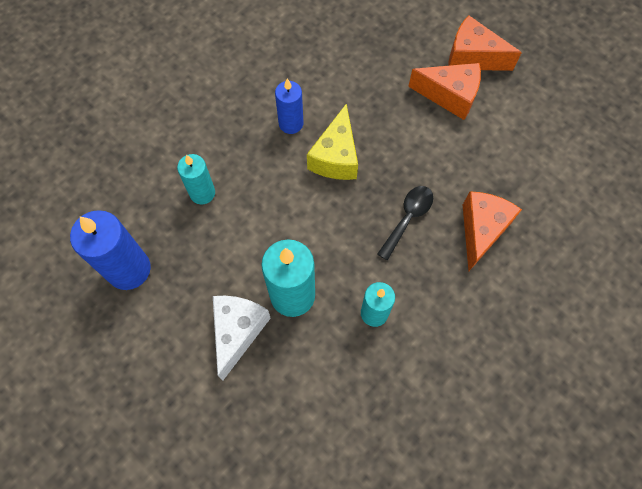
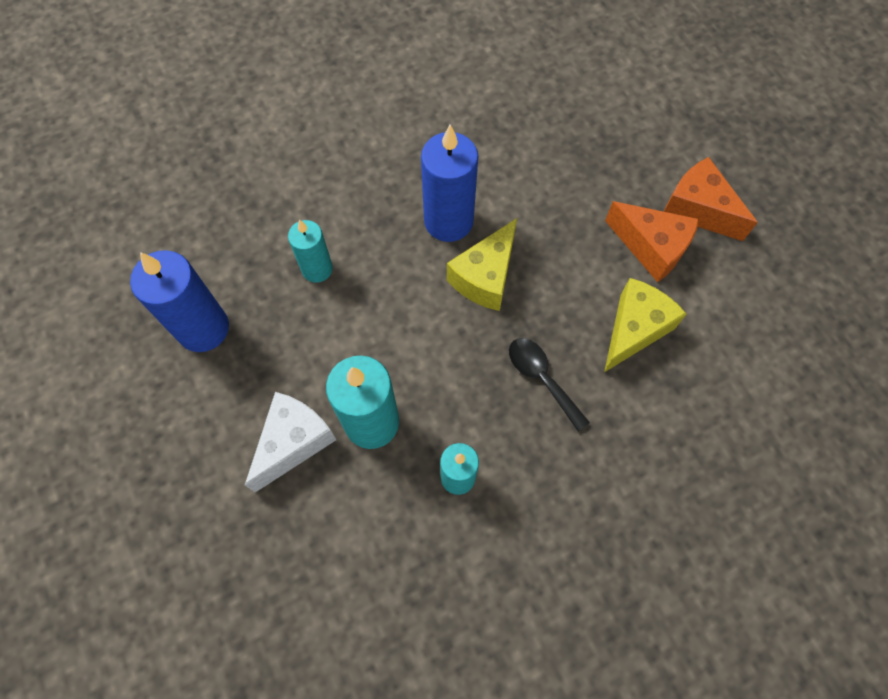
camera: 20 degrees right, 0 degrees up
(291, 123) = (448, 221): blue candle -> blue candle, size x1.63
(408, 218) = (542, 378): black spoon -> black spoon turned 90 degrees counterclockwise
(461, 160) = (634, 329): none -> yellow cheese
(481, 230) = (626, 423): orange cheese -> none

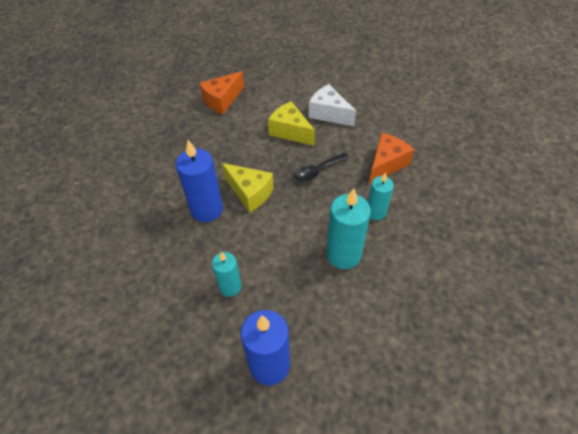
camera: 85 degrees left, 15 degrees down
(293, 442) = (357, 299): white cheese -> white cheese (329, 114)
(651, 247) = (242, 120): orange cheese -> orange cheese (386, 164)

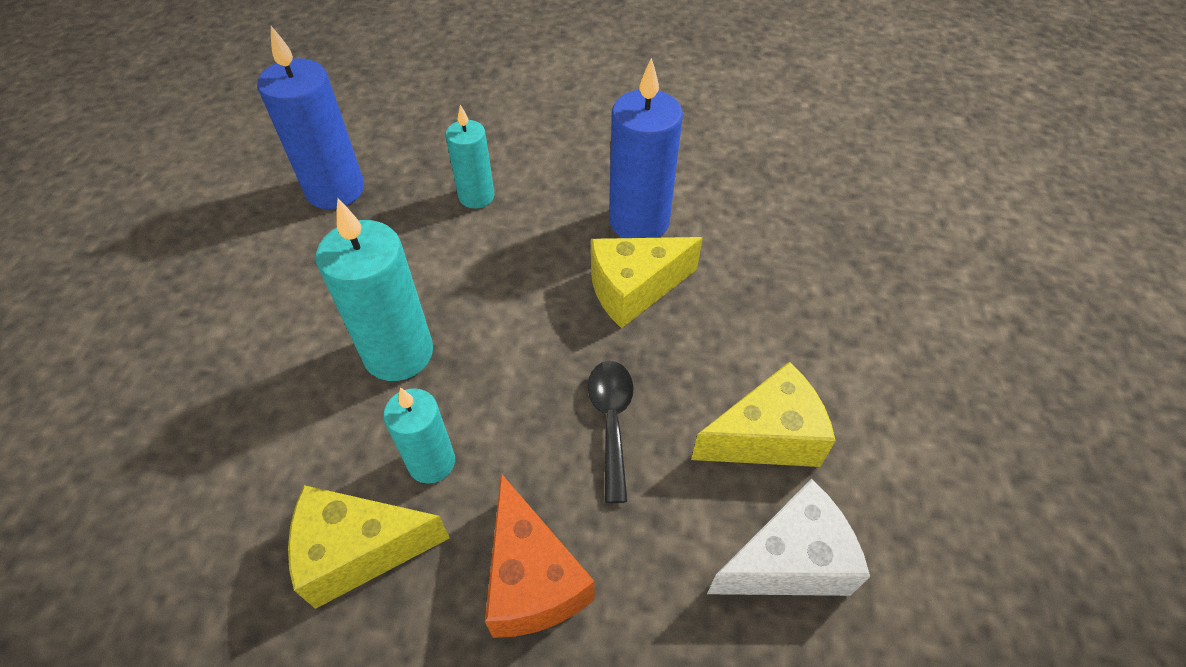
camera: 120 degrees right, 0 degrees up
(222, 100) = (948, 357): orange cheese -> none
(421, 212) = (359, 551): none -> yellow cheese

